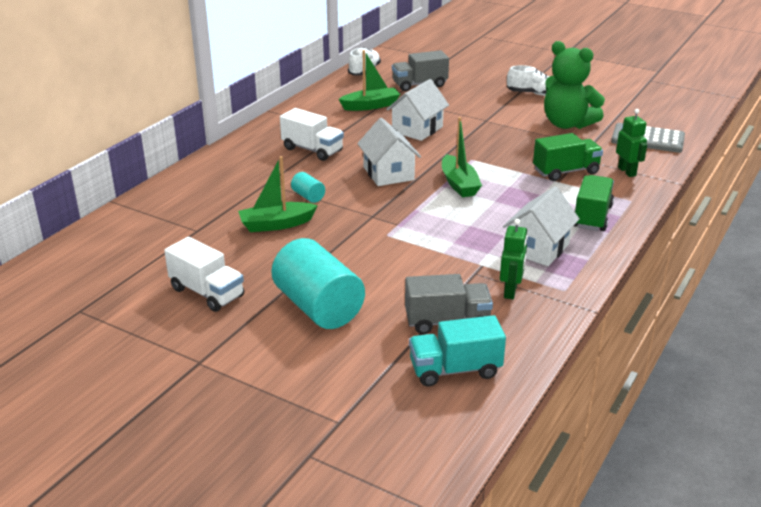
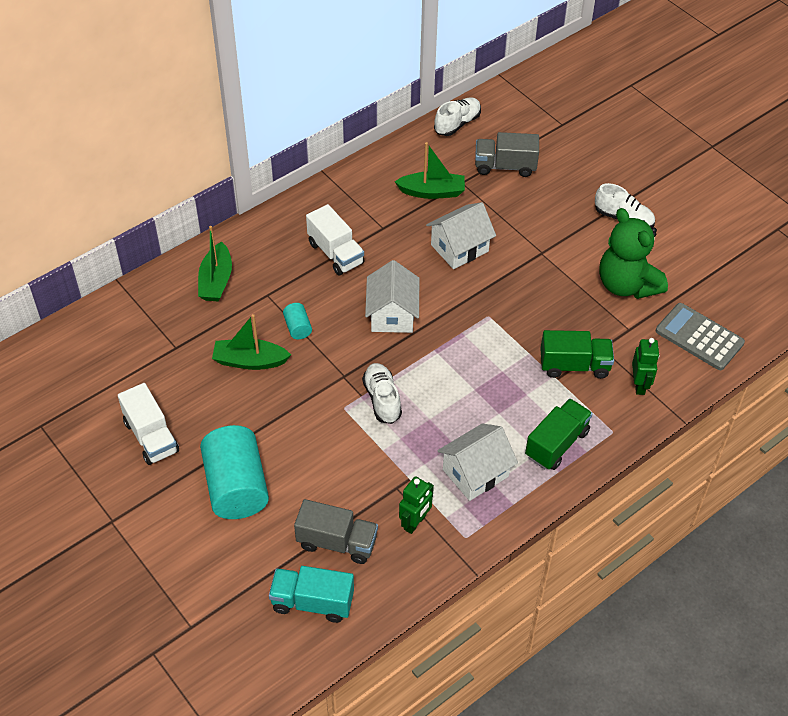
camera: 20 degrees right, 20 degrees up
(418, 222) = (382, 399): none -> white shoe
(459, 184) = (453, 353): green boat -> green boat (216, 281)

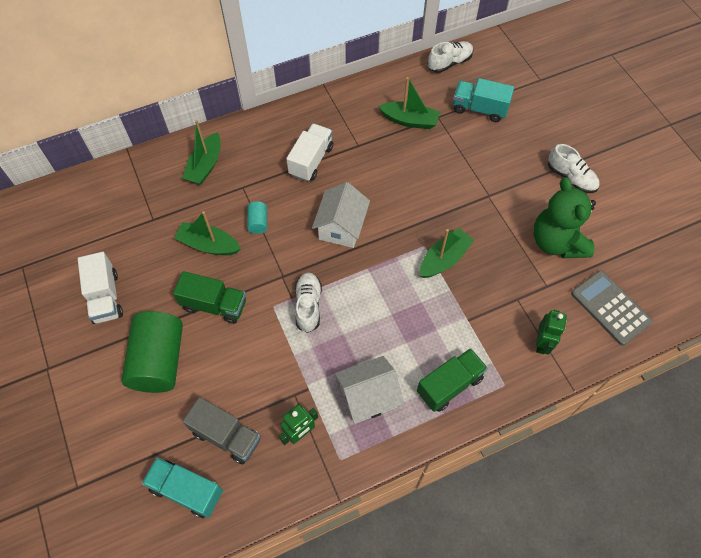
camera: 15 degrees right, 10 degrees up
(236, 487) = (159, 361): turquoise cylinder -> green cylinder
(335, 253) = (311, 161): white truck -> white truck turned 135 degrees counterclockwise
(459, 248) = (418, 177): white house -> none
(505, 166) = (479, 109): grey truck -> turquoise truck
(513, 324) = (444, 259): none -> green boat
(574, 365) = (487, 311): green truck -> green truck (214, 305)

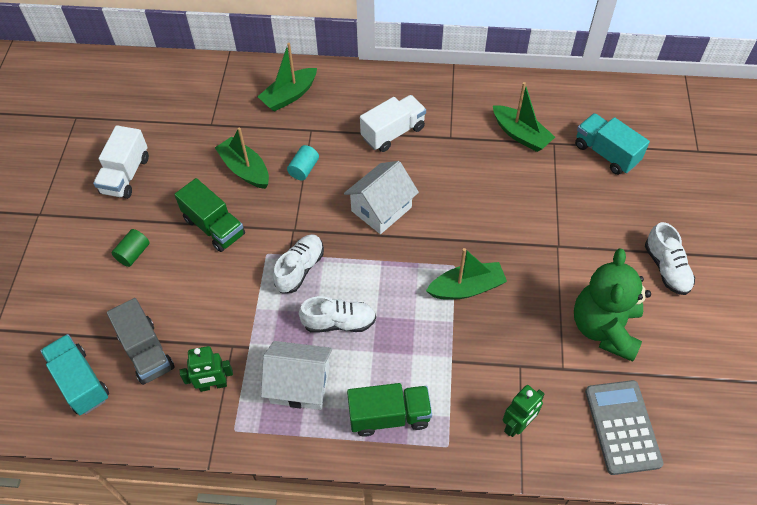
camera: 30 degrees right, 5 degrees down
(159, 361) = (133, 254): green cylinder -> green cylinder, size x0.44
(449, 63) = (603, 94): white shoe -> white shoe (339, 322)

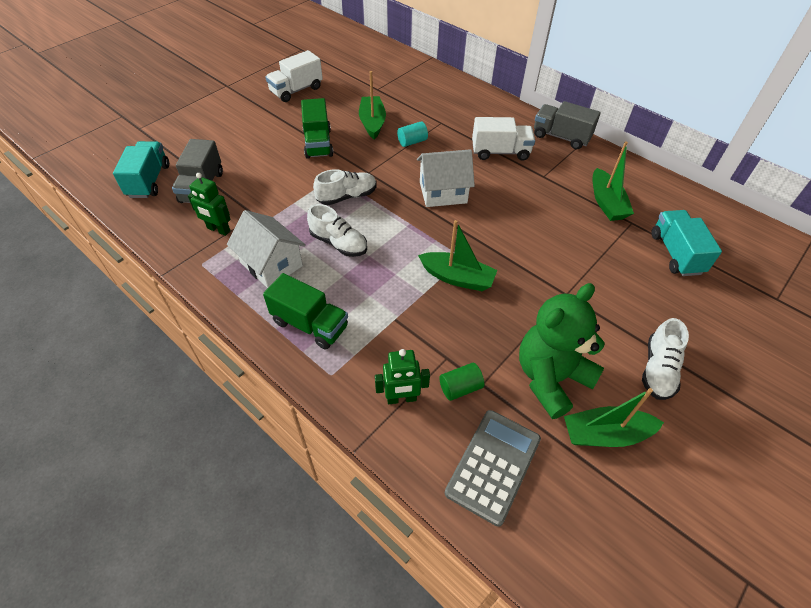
camera: 35 degrees right, 5 degrees down
(133, 254) = (254, 132): green cylinder -> green cylinder (460, 388)
(289, 96) = (446, 97): green boat -> green boat (605, 434)
(431, 84) = (561, 137): none -> grey truck

